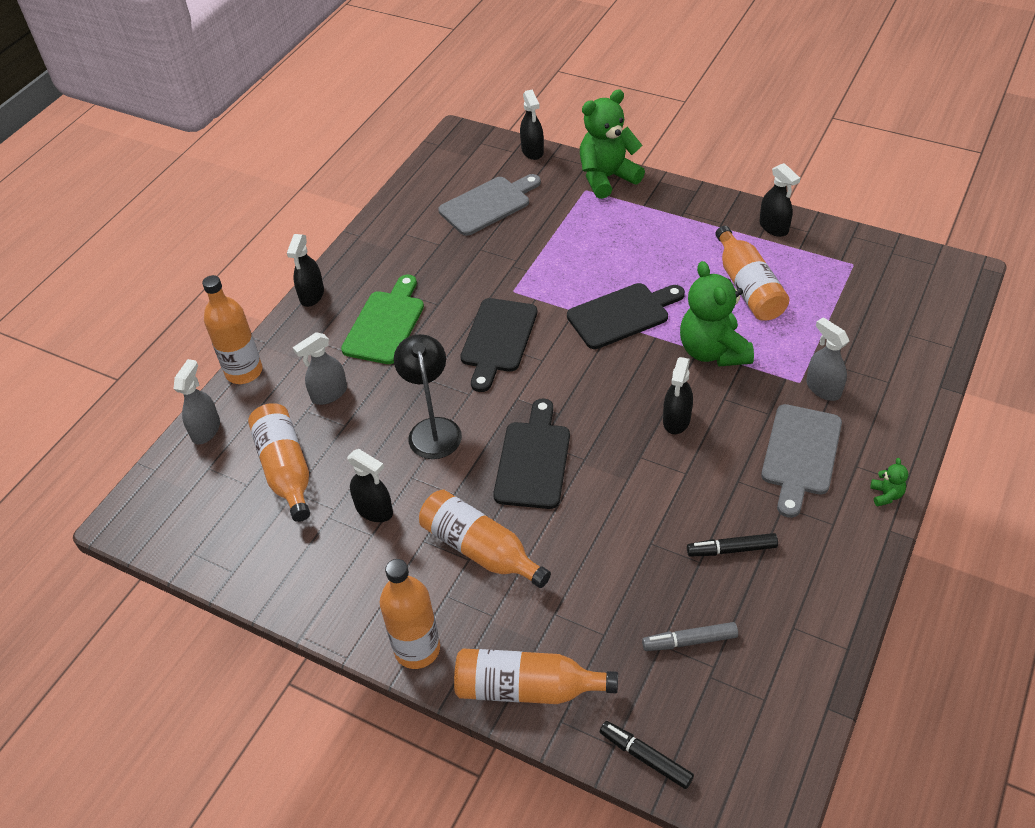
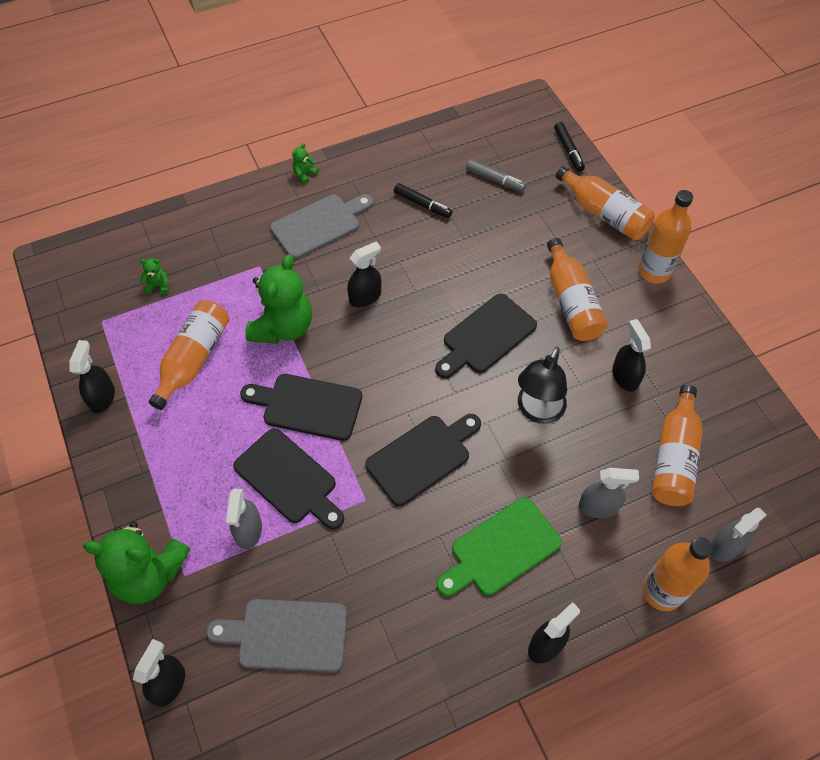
camera: 145 degrees left, 10 degrees up
(580, 268) = (289, 479): none -> black cutting board
(823, 388) = (251, 252): grey spray bottle -> grey spray bottle (248, 531)
(853, 312) = (158, 285): none -> green teddy bear

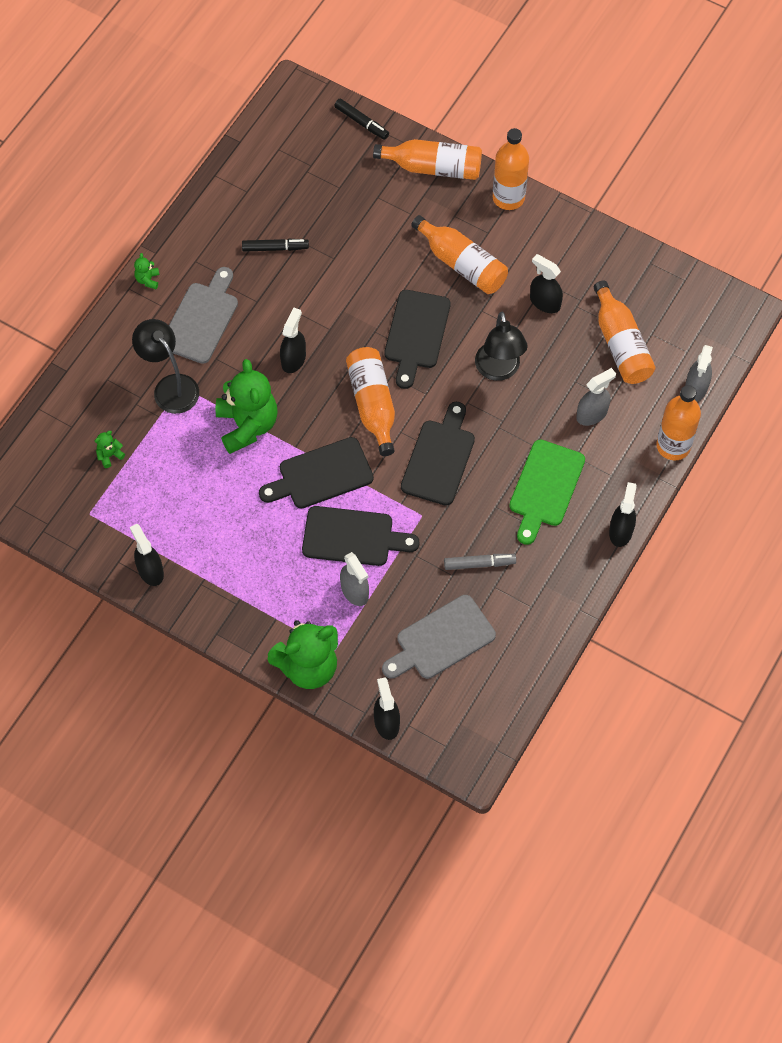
camera: 35 degrees left, 5 degrees up
(193, 359) = (197, 496): orange bottle -> orange bottle (372, 405)
(250, 261) = (170, 387): none -> black lamp
(495, 180) = (319, 188): grey marker -> grey marker (479, 564)

